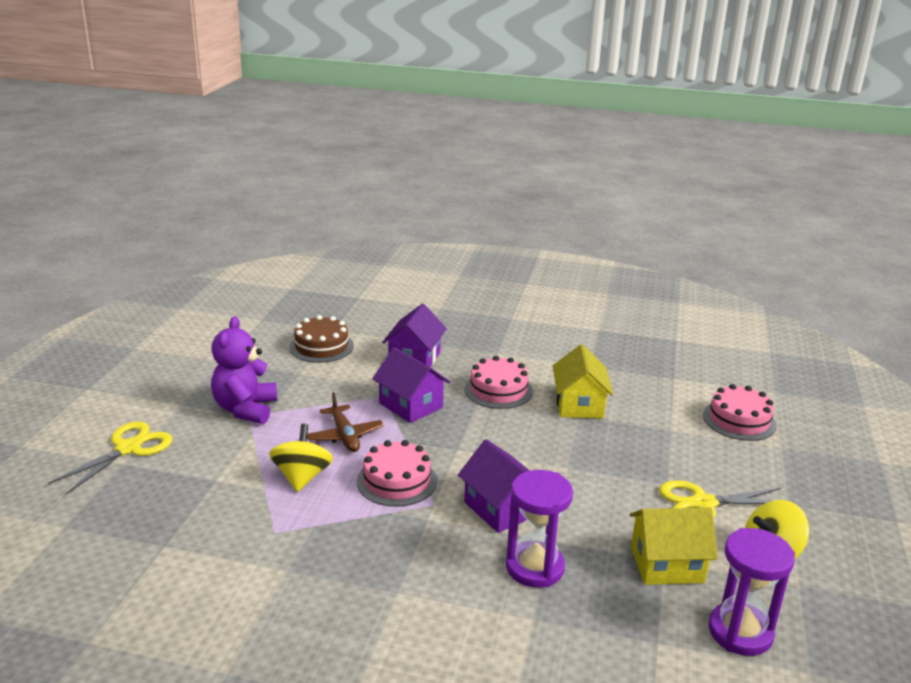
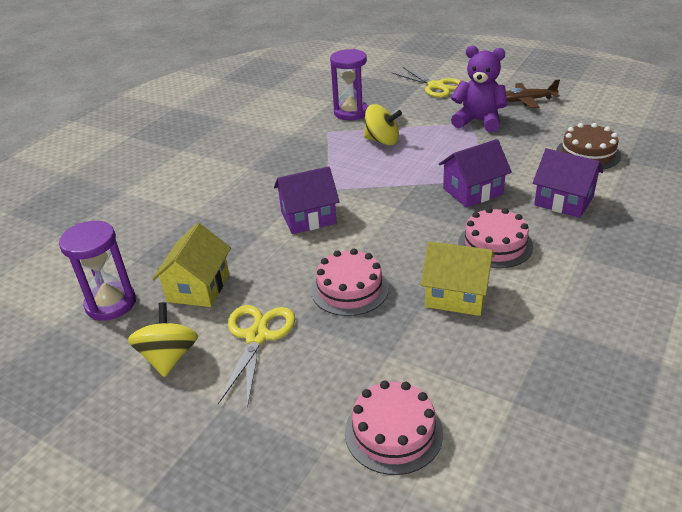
camera: 110 degrees right, 10 degrees up
(345, 436) = (430, 158): brown plane -> brown plane (527, 100)
(397, 481) = (363, 176): pink cake -> pink cake (349, 289)
(535, 567) = (236, 222): purple hourglass -> purple hourglass (351, 113)

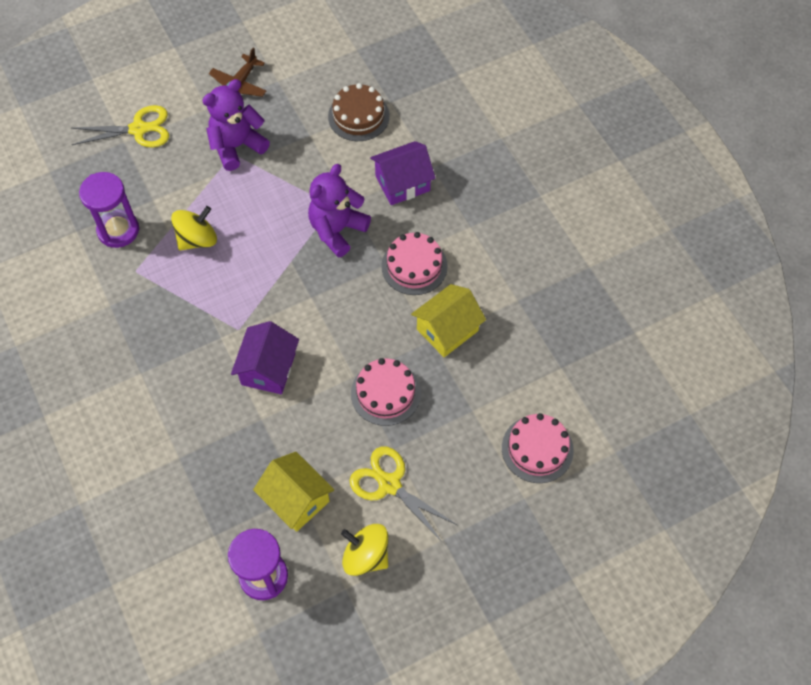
camera: 60 degrees left, 25 degrees up
(472, 191) = (337, 230): purple house -> purple teddy bear

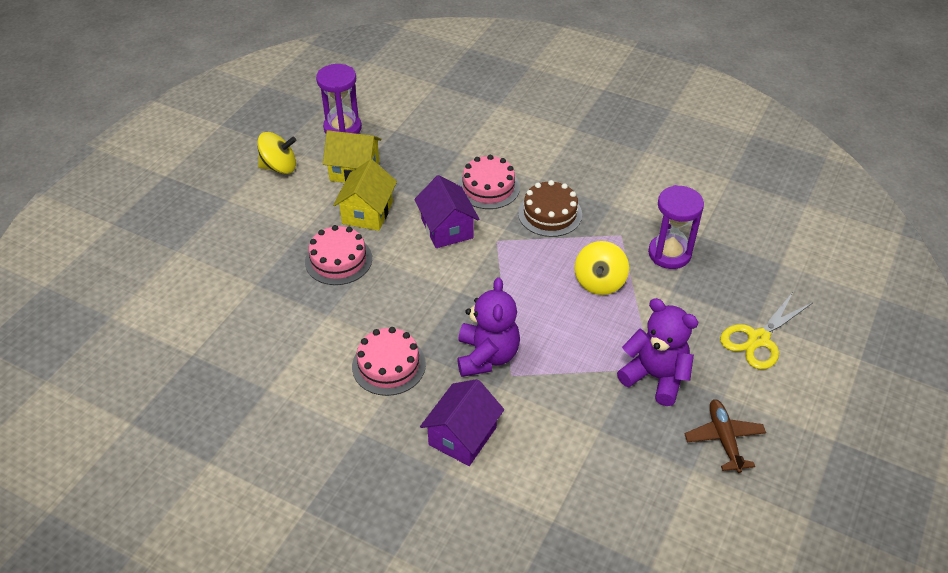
camera: 145 degrees right, 15 degrees down
(237, 146) = (655, 377): purple teddy bear -> purple teddy bear turned 75 degrees counterclockwise
(358, 116) = (571, 482): brown cake -> brown cake (550, 213)
(389, 484) = (291, 209): yellow scissors -> none
(447, 330) = (318, 330): yellow house -> yellow house (367, 212)
(537, 449) = (182, 286): pink cake -> pink cake (488, 187)

